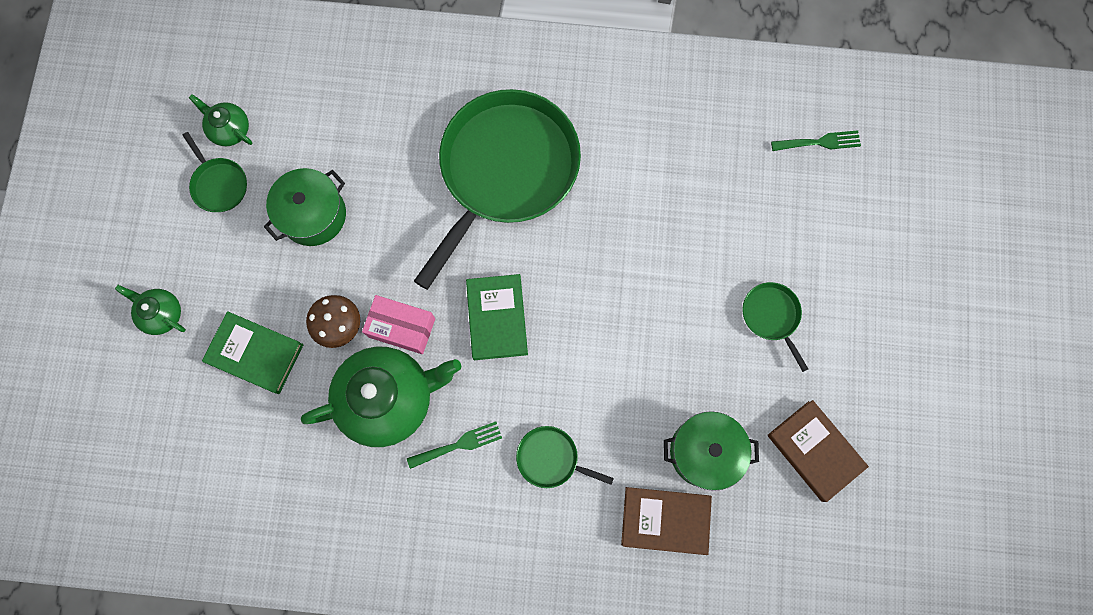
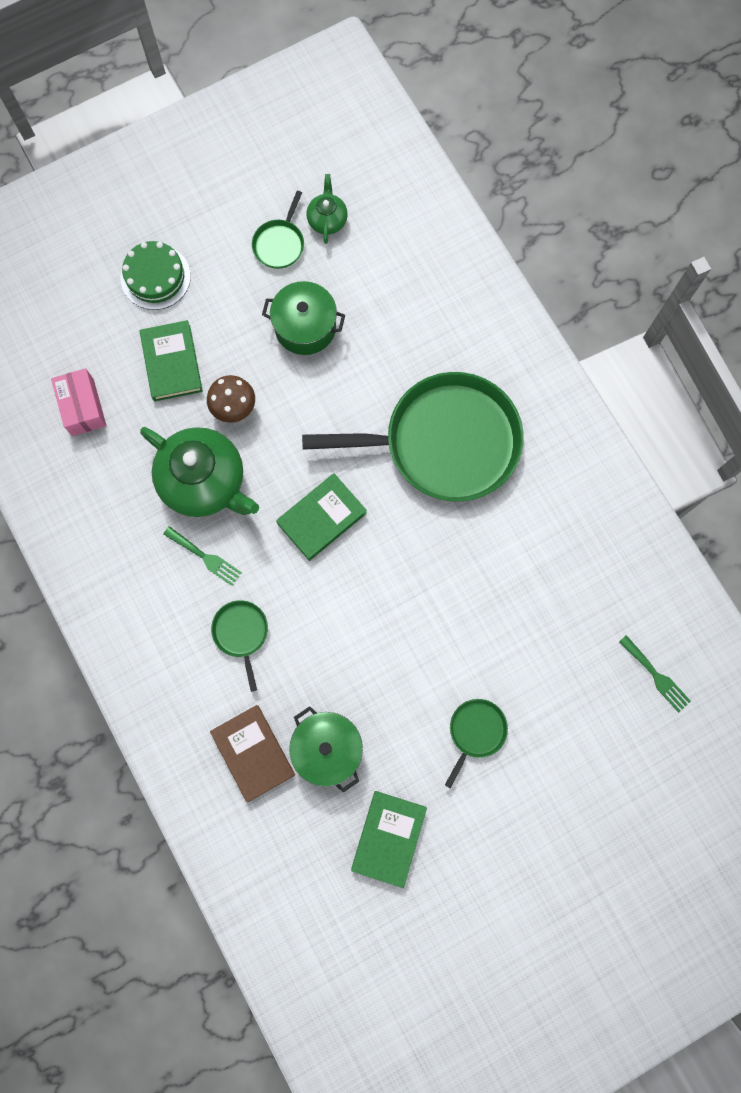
camera: 55 degrees right, 0 degrees up
(162, 314) = (155, 277): green teapot -> green cake
(402, 327) = (264, 453): pink box -> pink box (83, 407)
(814, 451) = (388, 838): brown book -> green book

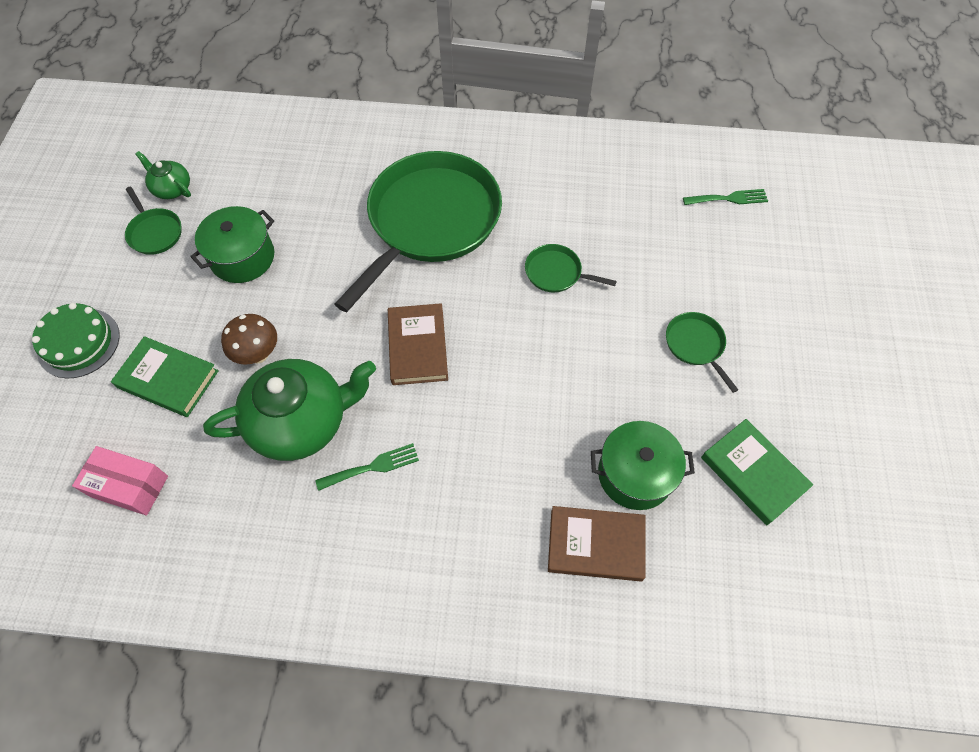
camera: 55 degrees left, 15 degrees down
(241, 633) = (470, 481): green pan -> green pan (556, 273)
(321, 518) = (417, 347): green book -> brown book

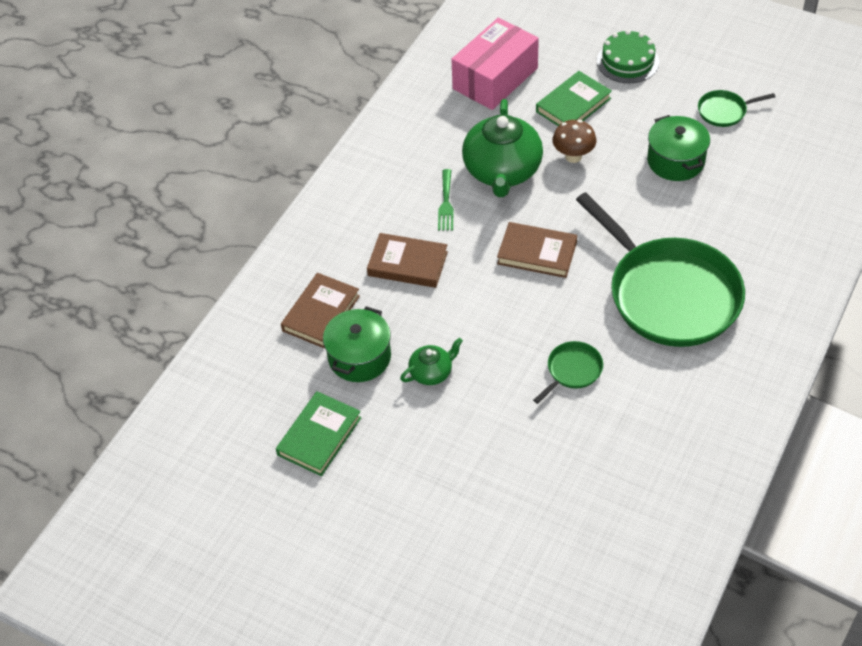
camera: 115 degrees right, 10 degrees down
(129, 486) = (495, 78): pink box -> pink box, size x1.65
(172, 188) = (772, 126): green teapot -> green teapot (432, 372)
(482, 475) = (407, 264): none -> brown book
(695, 345) = (451, 448): green pan -> none
(729, 198) = (607, 555): green fork -> none
(753, 473) = (319, 436): green book -> green book turned 45 degrees counterclockwise

